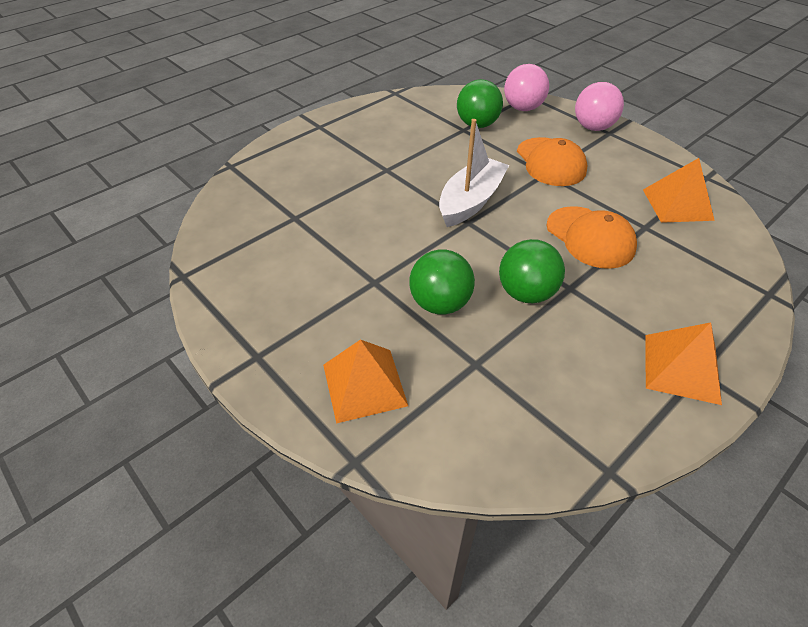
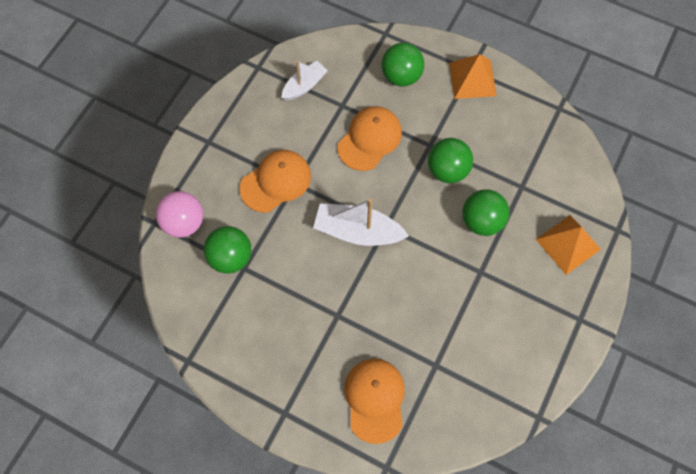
camera: 110 degrees left, 20 degrees up
(292, 173) = (375, 399): none -> orange cap
(593, 127) = (203, 156): pink ball -> none
(677, 204) = (304, 86): orange pyramid -> white boat
(689, 290) = (401, 76): none -> green ball

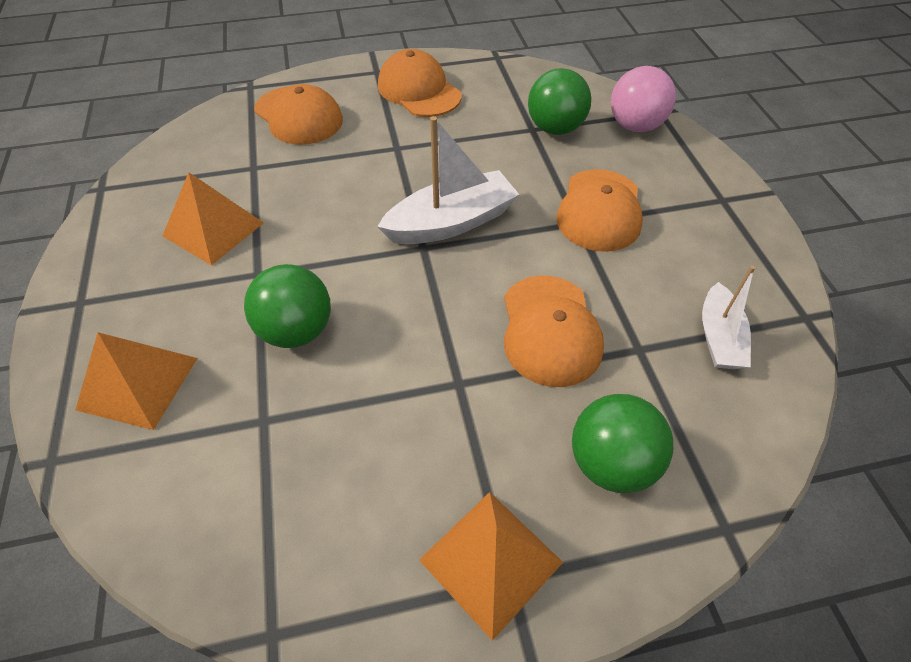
camera: 140 degrees right, 15 degrees down
(275, 364) = (419, 90): none -> orange cap
(447, 170) = (400, 365): green ball -> none
(487, 324) = (213, 229): none -> orange pyramid

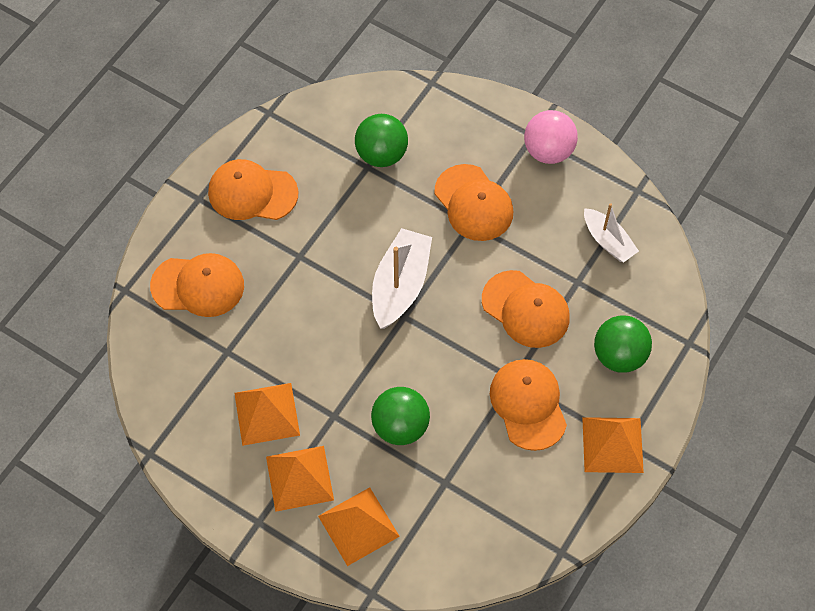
camera: 45 degrees left, 10 degrees up
(159, 297) = (299, 478): none -> orange pyramid
(444, 422) = (528, 404): none -> orange cap
(635, 126) = (428, 110): pink ball -> pink ball (548, 151)

